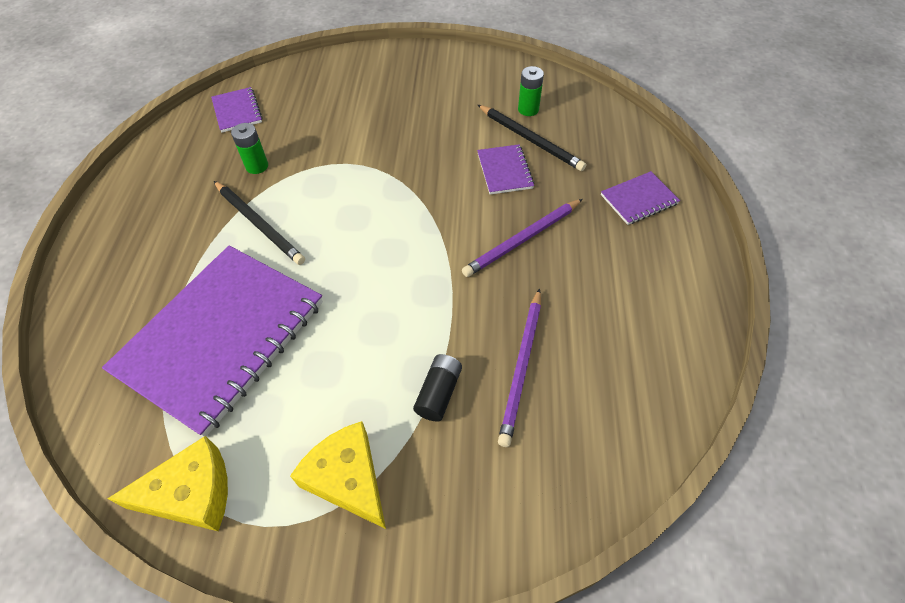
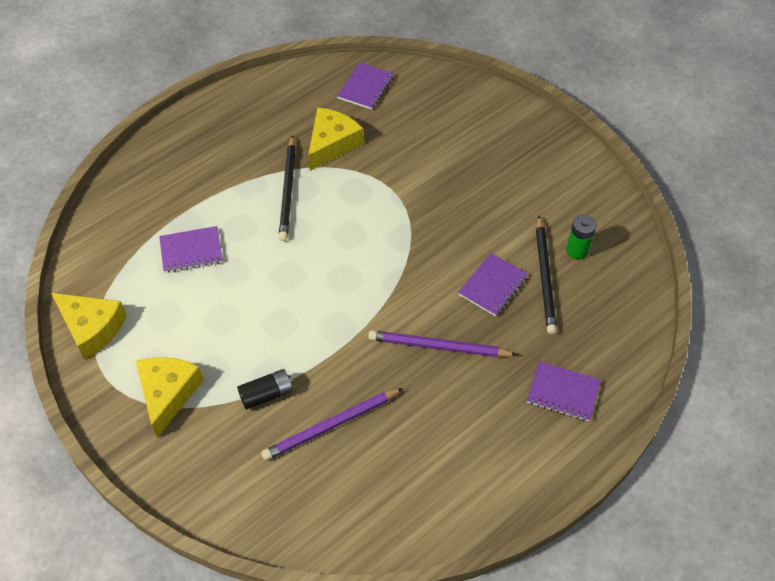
camera: 45 degrees right, 0 degrees up
(221, 338) = (191, 251): purple notebook -> purple notebook, size x0.42
(257, 166) = (332, 144): green battery -> yellow cheese

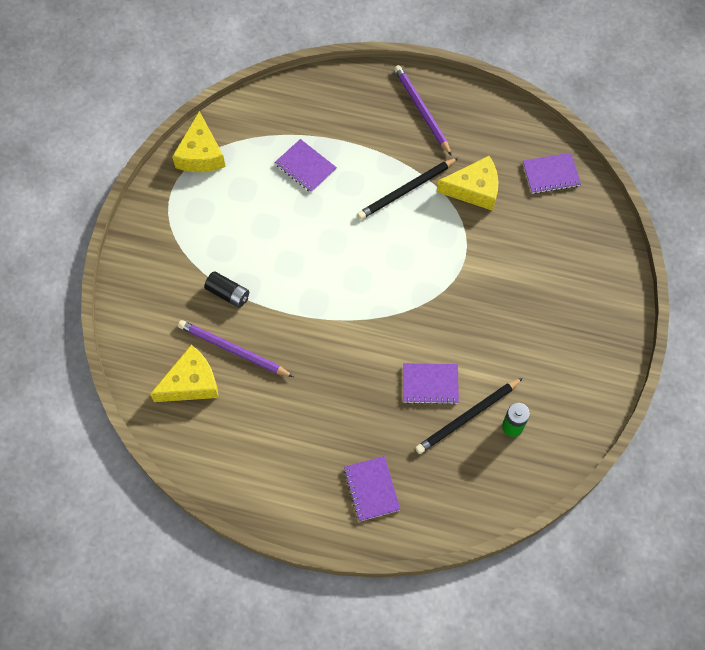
camera: 55 degrees right, 10 degrees up
(168, 394) = (185, 235): yellow cheese -> yellow cheese (191, 383)
(438, 347) = (347, 379): purple pencil -> purple pencil (421, 110)

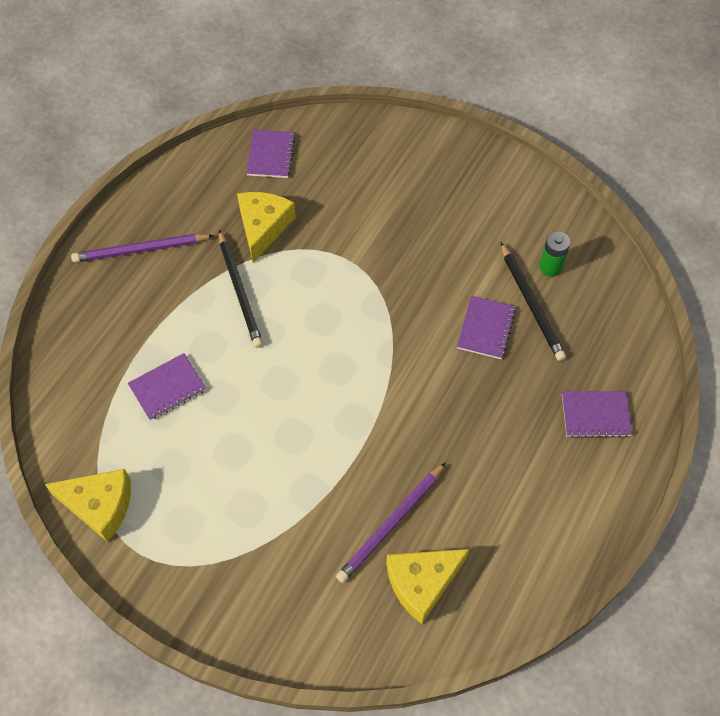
camera: 75 degrees left, 5 degrees down
(191, 383) = (422, 583): yellow cheese -> yellow cheese turned 105 degrees counterclockwise
(228, 294) = (313, 514): black battery -> none

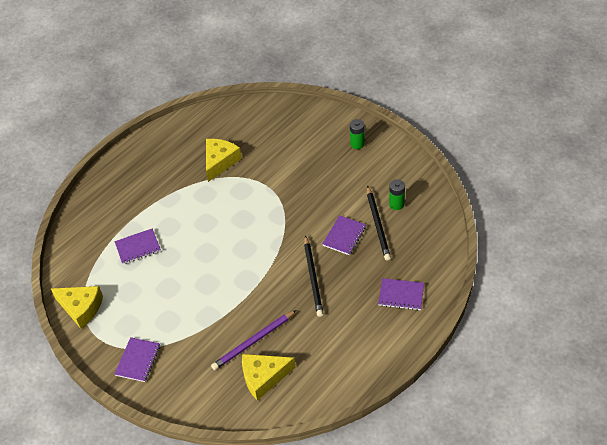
camera: 15 degrees right, 10 degrees down
(140, 250) = (141, 167): purple pencil -> none
(240, 291) = (196, 197): black pencil -> black pencil (313, 278)
(271, 155) = (236, 120): purple notebook -> purple notebook (138, 360)
(467, 175) = (357, 144): none -> green battery

